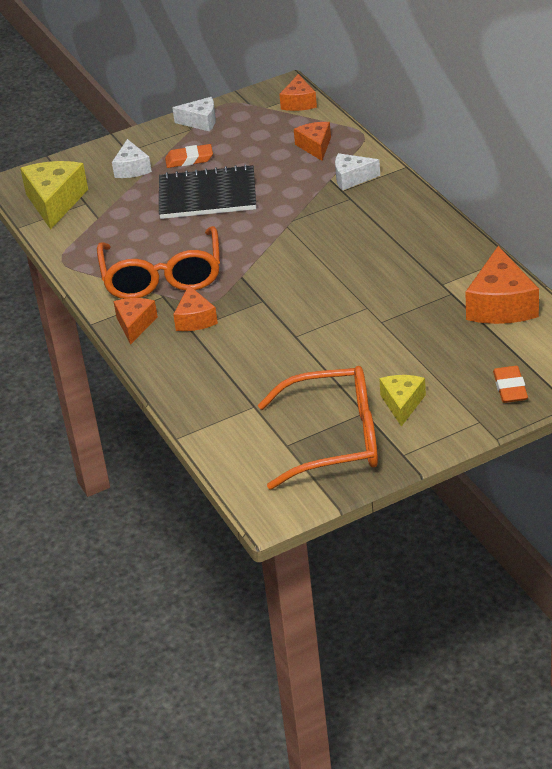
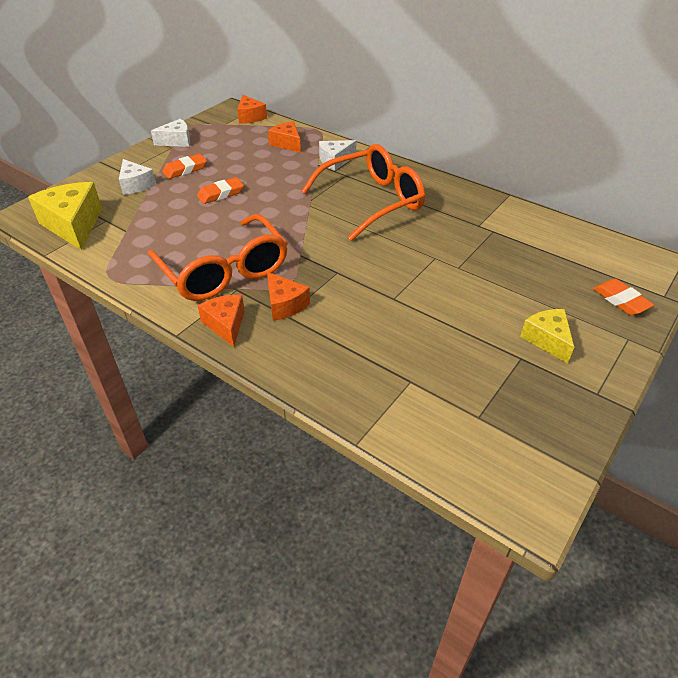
camera: 30 degrees left, 5 degrees up
(207, 195) = (221, 194): black notebook -> orange eraser
(335, 439) = (521, 395): orange glasses -> orange glasses (372, 201)
(501, 305) = (541, 232): orange cheese -> none

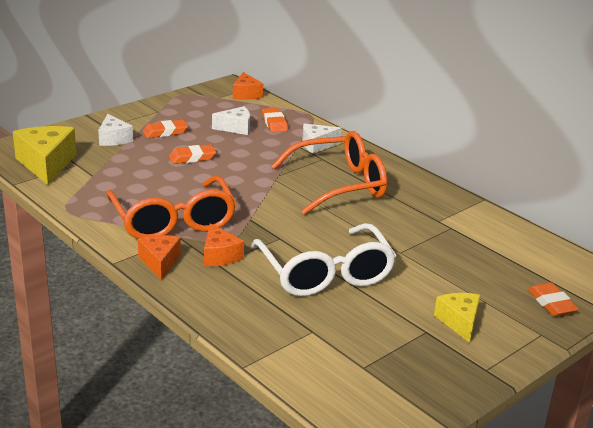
camera: 10 degrees right, 15 degrees down
(177, 141) = (165, 106): white cheese -> white cheese (236, 128)
(287, 143) = (274, 123): orange cheese -> orange eraser
(397, 307) = (325, 274): none -> white glasses

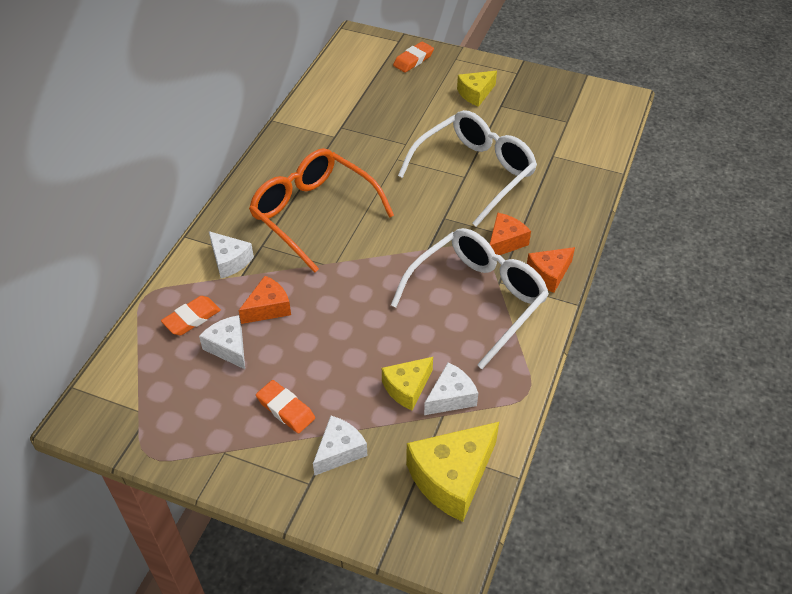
camera: 115 degrees left, 20 degrees up
(102, 182) = (451, 397): none -> white cheese
(130, 171) = (407, 388): none -> yellow cheese
(173, 221) = (478, 298): orange glasses -> white glasses
(192, 158) = (336, 349): orange eraser -> none
(246, 94) = (111, 384): orange cheese -> orange cheese (268, 308)

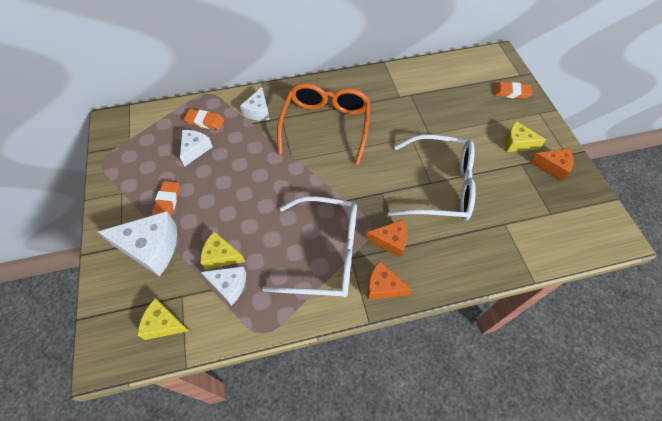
camera: 55 degrees right, 10 degrees up
(268, 308) = (236, 149): orange cheese -> orange cheese (552, 167)
(339, 451) = (151, 248): white cheese -> white cheese, size x1.67
(452, 477) = (164, 324): yellow cheese -> yellow cheese, size x0.60

